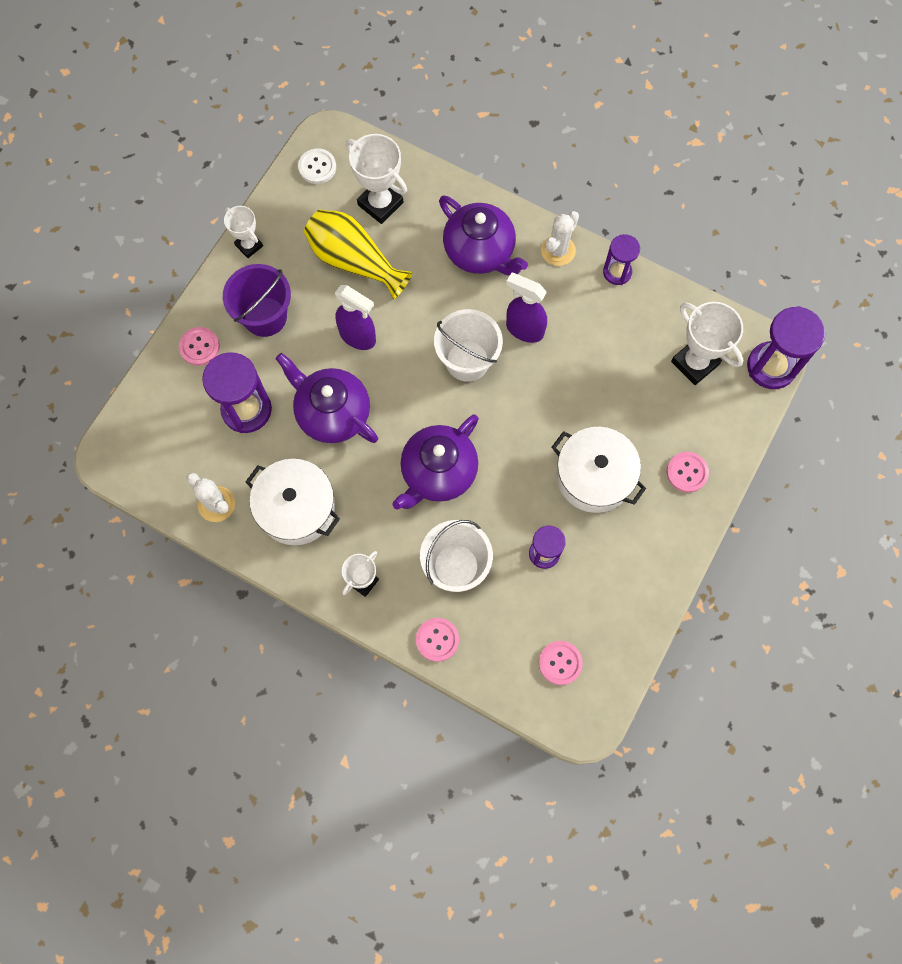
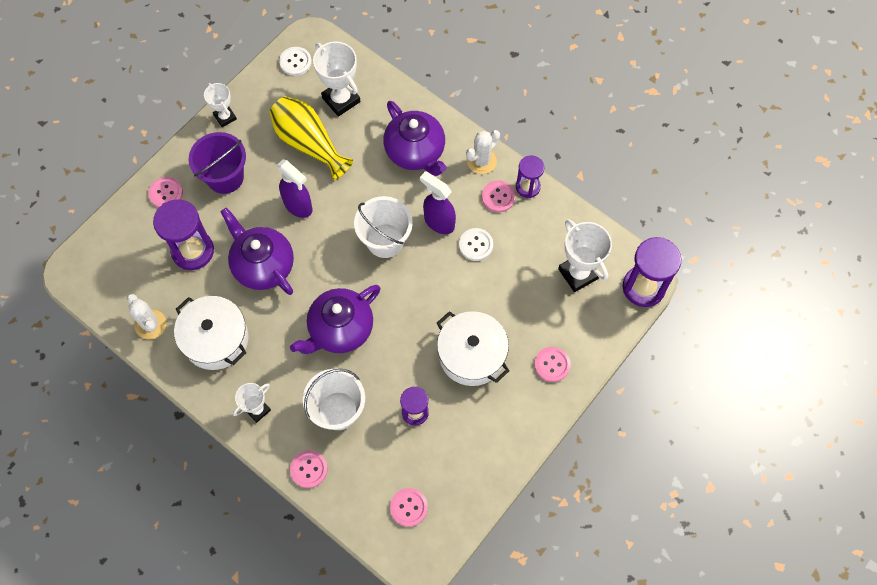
camera: 10 degrees right, 5 degrees down
(572, 349) = (476, 245): none -> white button
(586, 289) = (498, 197): none -> pink button

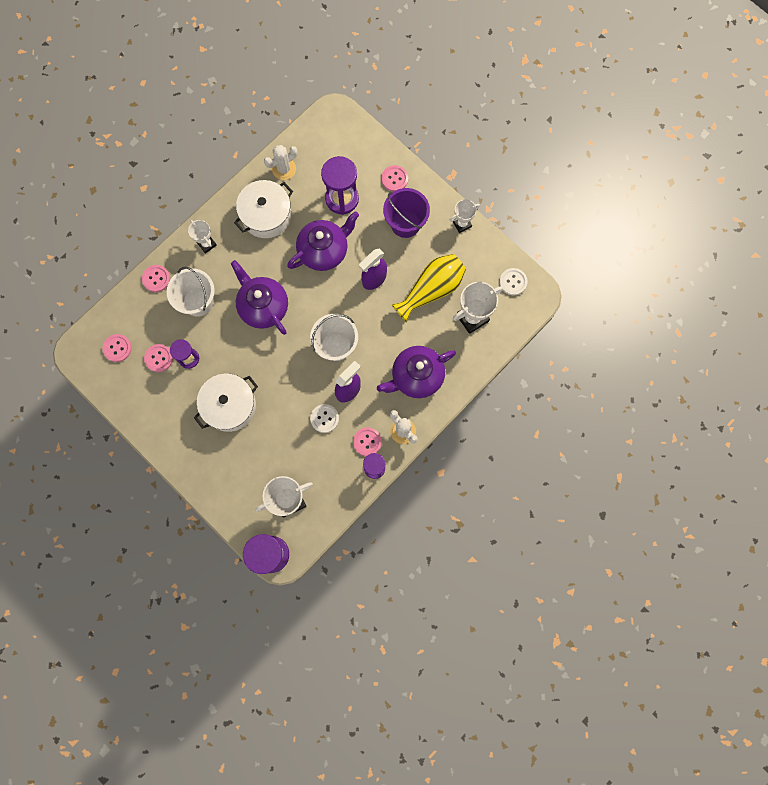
camera: 95 degrees right, 10 degrees up
(552, 364) = (213, 468): pink button -> pink button (159, 358)

